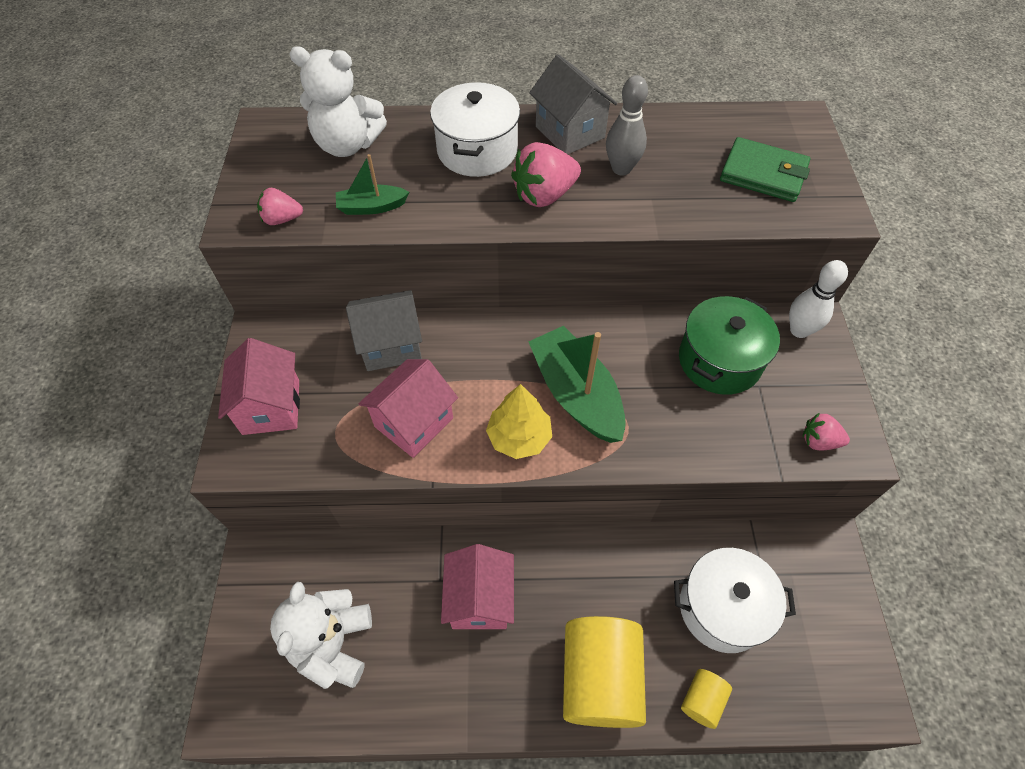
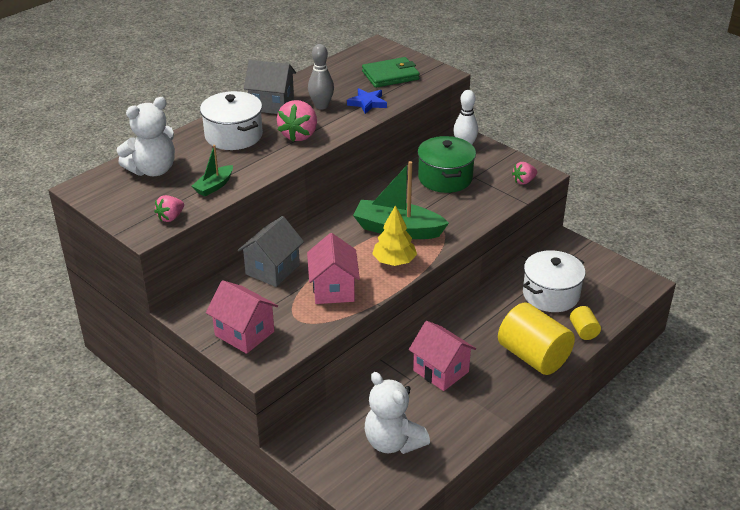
camera: 45 degrees left, 20 degrees down
(681, 199) = (367, 103): none -> blue star

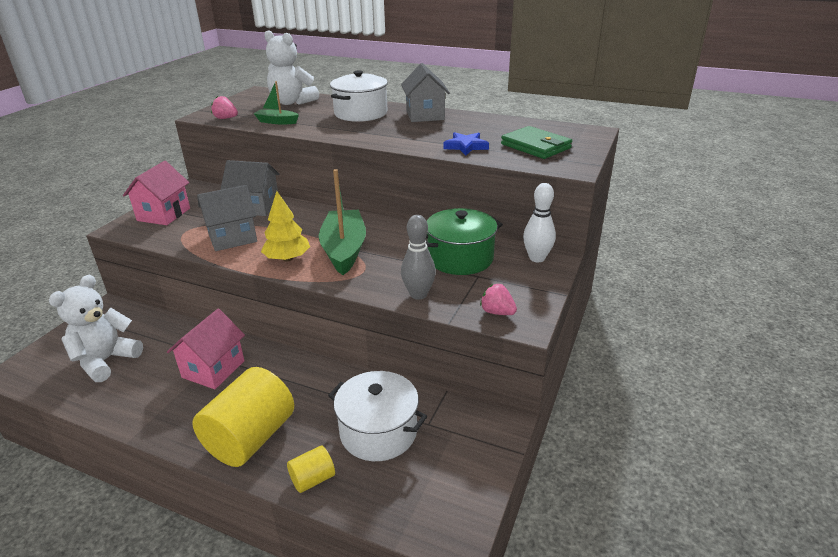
camera: 70 degrees right, 5 degrees down
(299, 135) = (380, 132): pink strawberry -> none
(321, 106) = (440, 131): grey bowling pin -> grey bowling pin (418, 294)
(333, 289) = (232, 238): pink house -> grey house

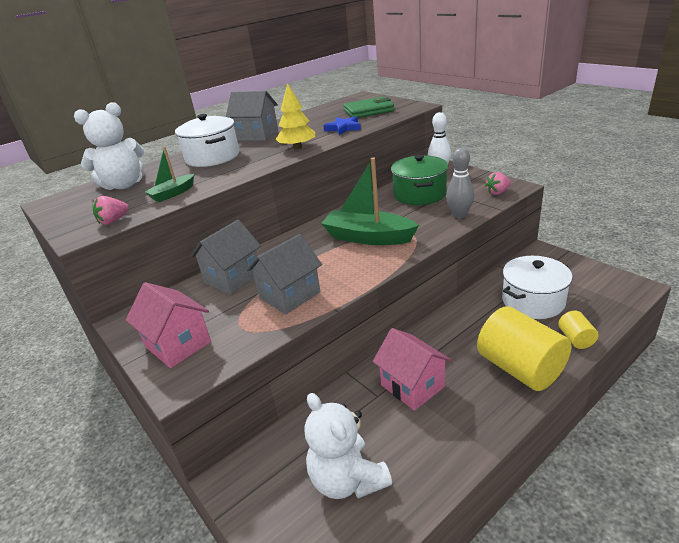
camera: 60 degrees left, 0 degrees up
(232, 238) = (290, 295): grey house -> grey house turned 45 degrees clockwise
(287, 258) = (360, 266): yellow tree -> yellow tree (297, 147)

